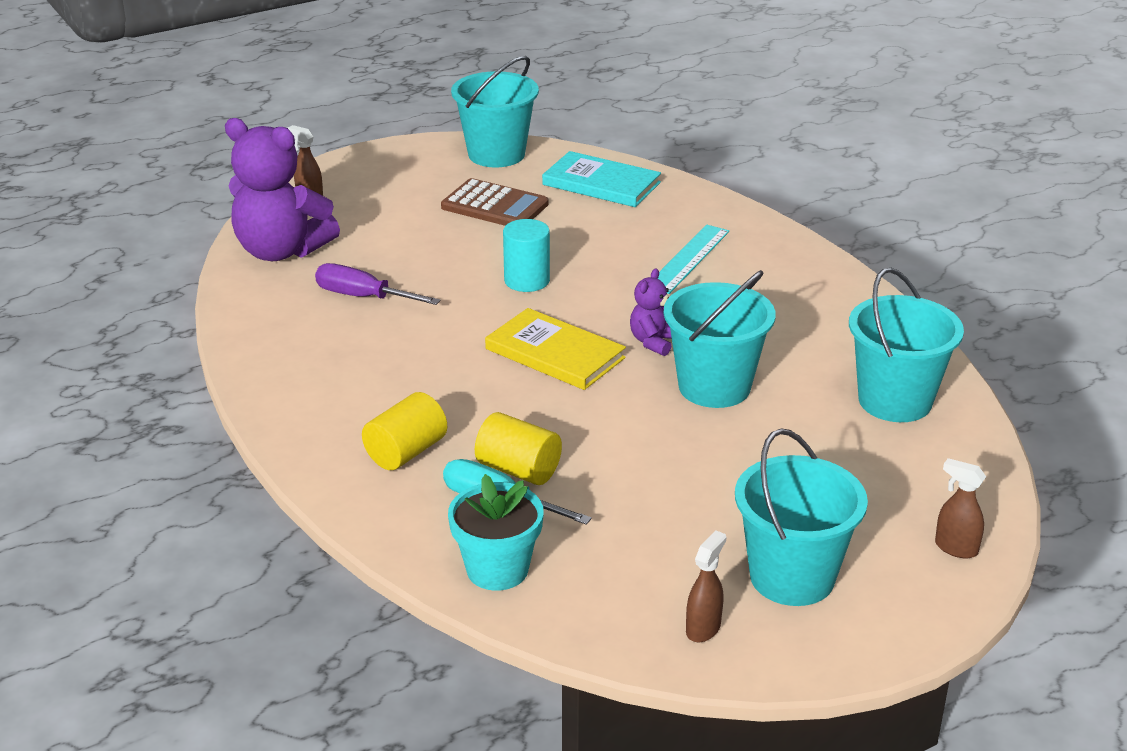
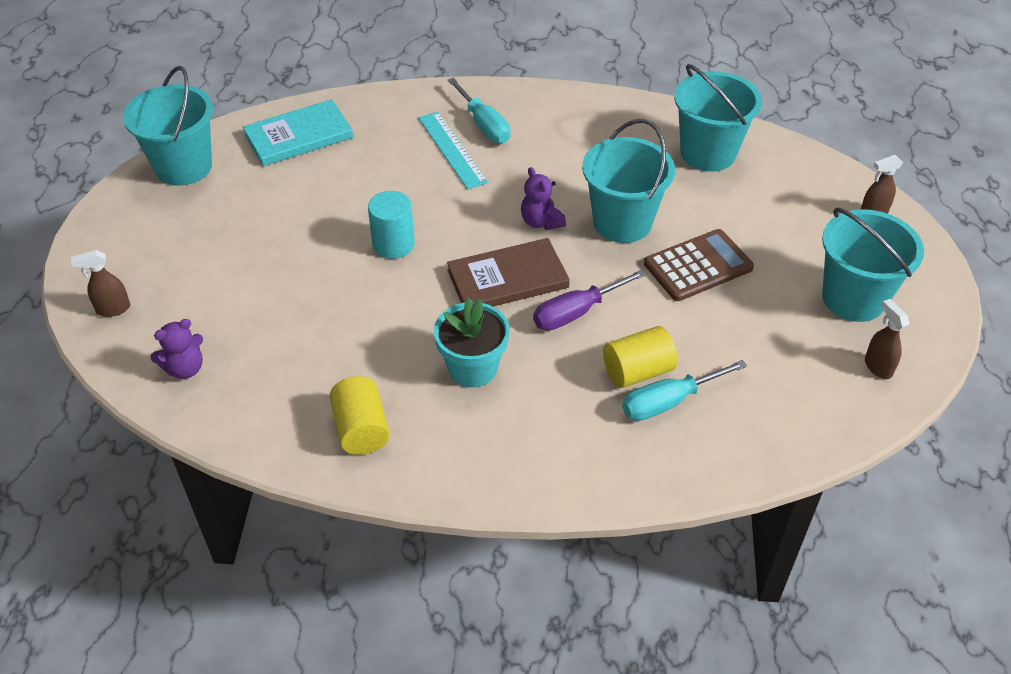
camera: 55 degrees left, 15 degrees up
(281, 251) = (185, 368): purple teddy bear -> purple teddy bear, size x0.47
(363, 297) = (317, 349): purple screwdriver -> purple screwdriver (576, 312)
(406, 452) = (563, 424): yellow cylinder -> yellow cylinder (361, 429)
(494, 206) = (263, 207): brown calculator -> brown calculator (698, 266)
(497, 569) = (746, 440): turquoise flower pot -> turquoise flower pot (473, 368)
(555, 353) = (507, 279): yellow book -> brown book
(746, 261) = (484, 125): none -> turquoise screwdriver

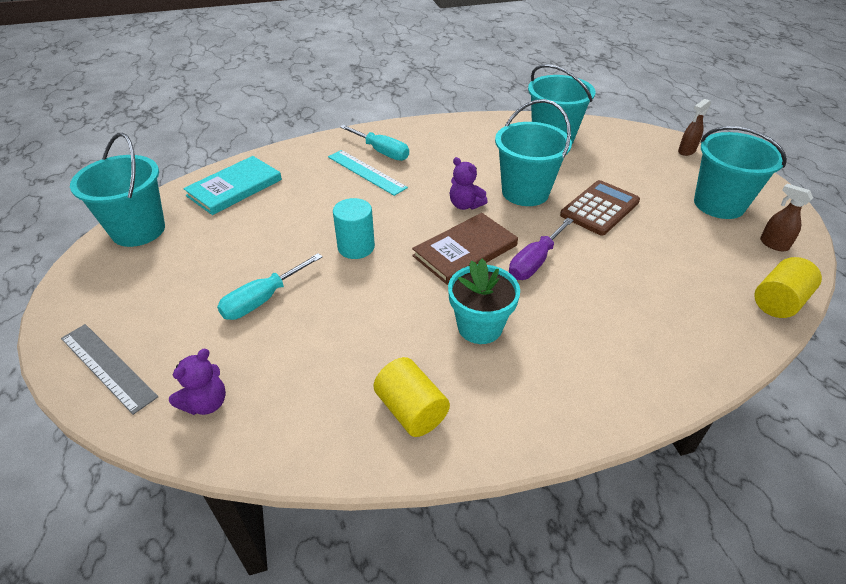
camera: 20 degrees left, 5 degrees down
(113, 309) = (107, 367): brown spray bottle -> grey ruler
(637, 371) = (612, 293): yellow cylinder -> yellow cylinder (778, 301)
(669, 401) = (652, 309): turquoise screwdriver -> turquoise screwdriver (263, 299)

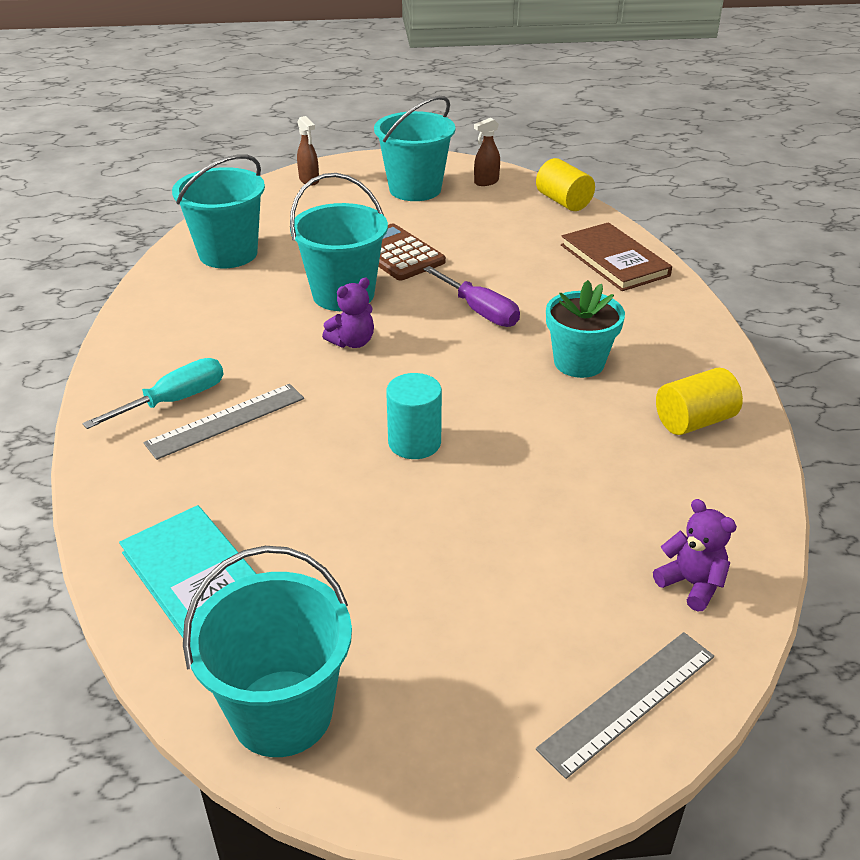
camera: 80 degrees left, 5 degrees down
(263, 299) = (507, 535): turquoise screwdriver -> none
(366, 172) = (226, 420): turquoise ruler -> grey ruler
(465, 251) = (447, 355): brown book -> brown book (614, 260)

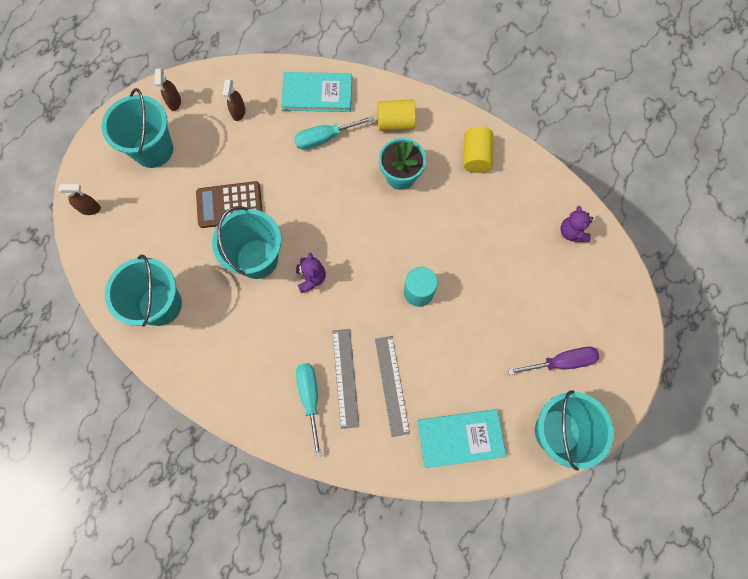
camera: 60 degrees left, 35 degrees up
(479, 311) = (323, 195): purple screwdriver -> purple screwdriver (561, 362)
(521, 220) = (238, 112): none -> brown spray bottle
(561, 286) = (325, 138): none -> turquoise screwdriver
(563, 201) = (232, 75): yellow cylinder -> yellow cylinder (395, 122)
(614, 260) = (317, 94): brown book -> turquoise book
(628, 701) = (615, 297): grey ruler -> grey ruler (392, 385)
(691, 584) = (571, 232): purple teddy bear -> purple teddy bear turned 90 degrees counterclockwise

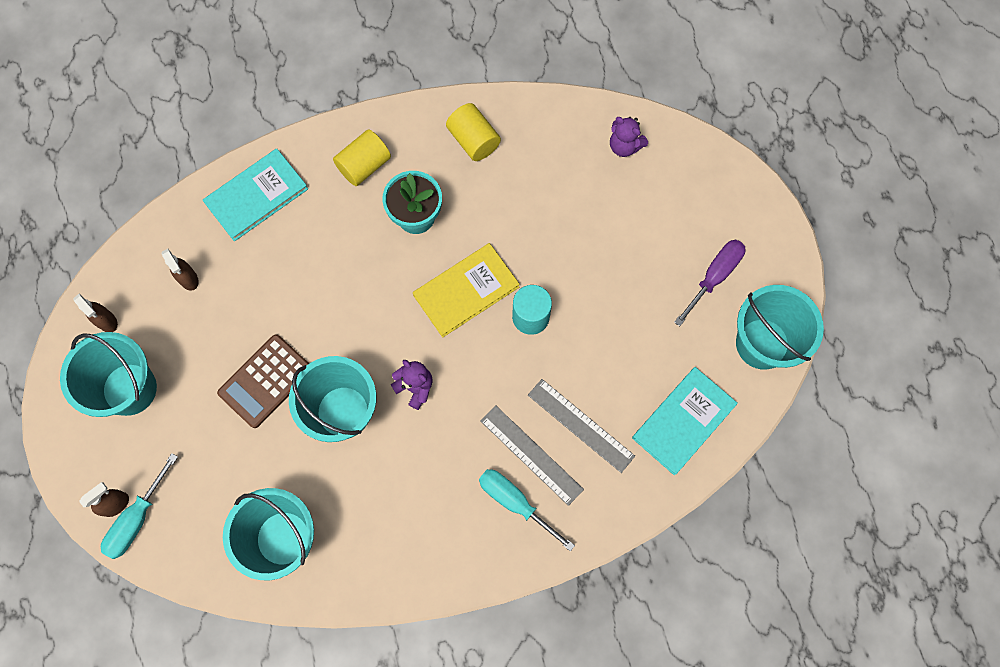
camera: 40 degrees left, 0 degrees up
(325, 138) = (305, 236): turquoise screwdriver -> turquoise screwdriver (137, 519)
(392, 245) = (466, 291): none -> yellow book

